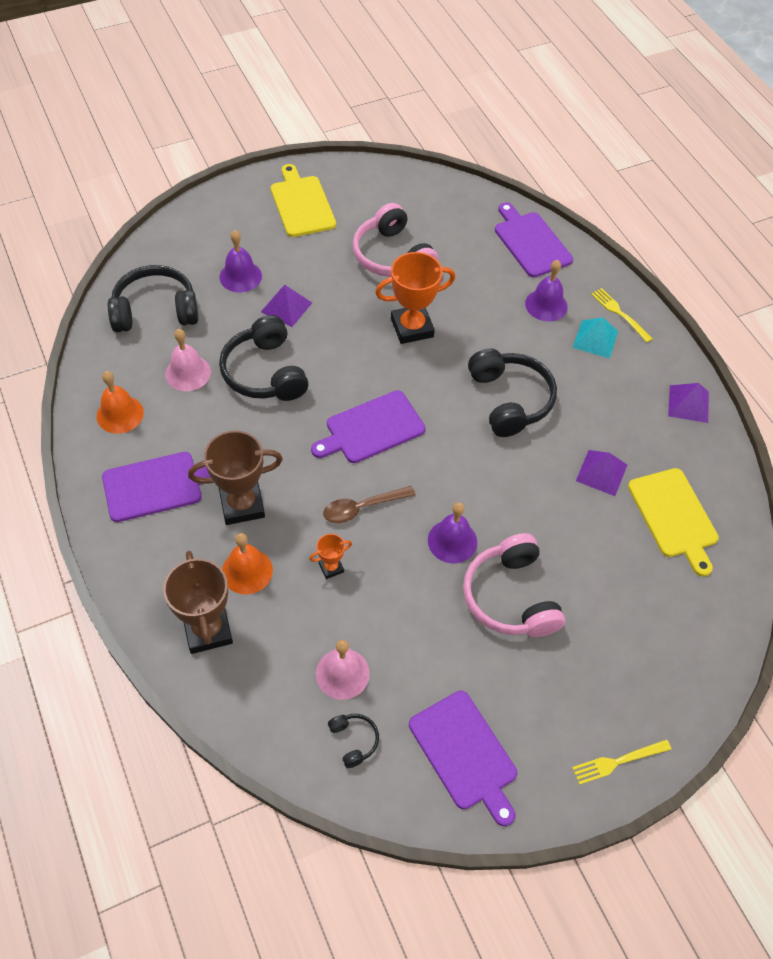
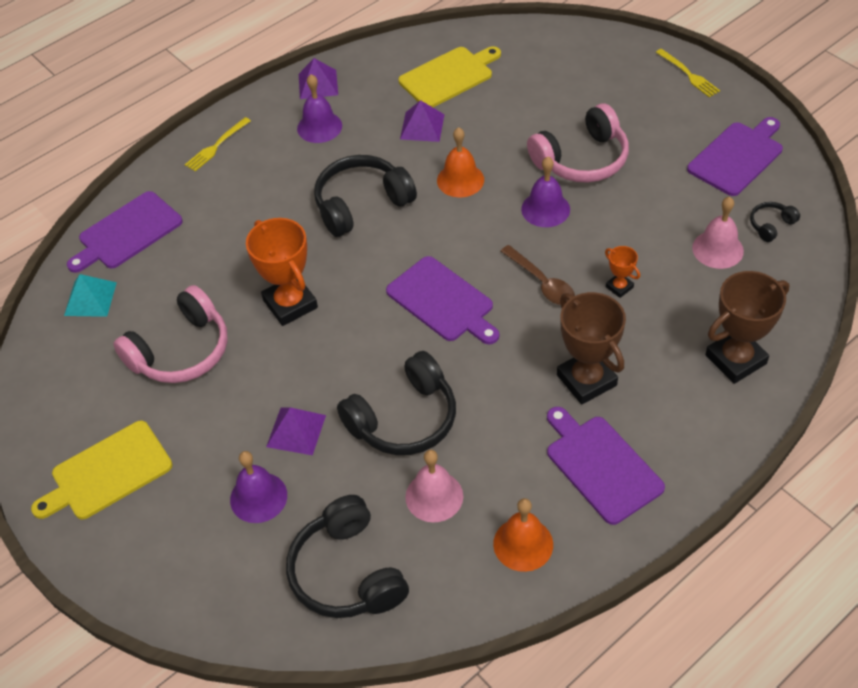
camera: 100 degrees left, 5 degrees down
(247, 571) = (658, 350): orange bell -> orange bell (460, 180)
(546, 305) = (221, 202): purple bell -> purple bell (319, 127)
(595, 339) = (258, 157): turquoise pyramid -> turquoise pyramid (90, 299)

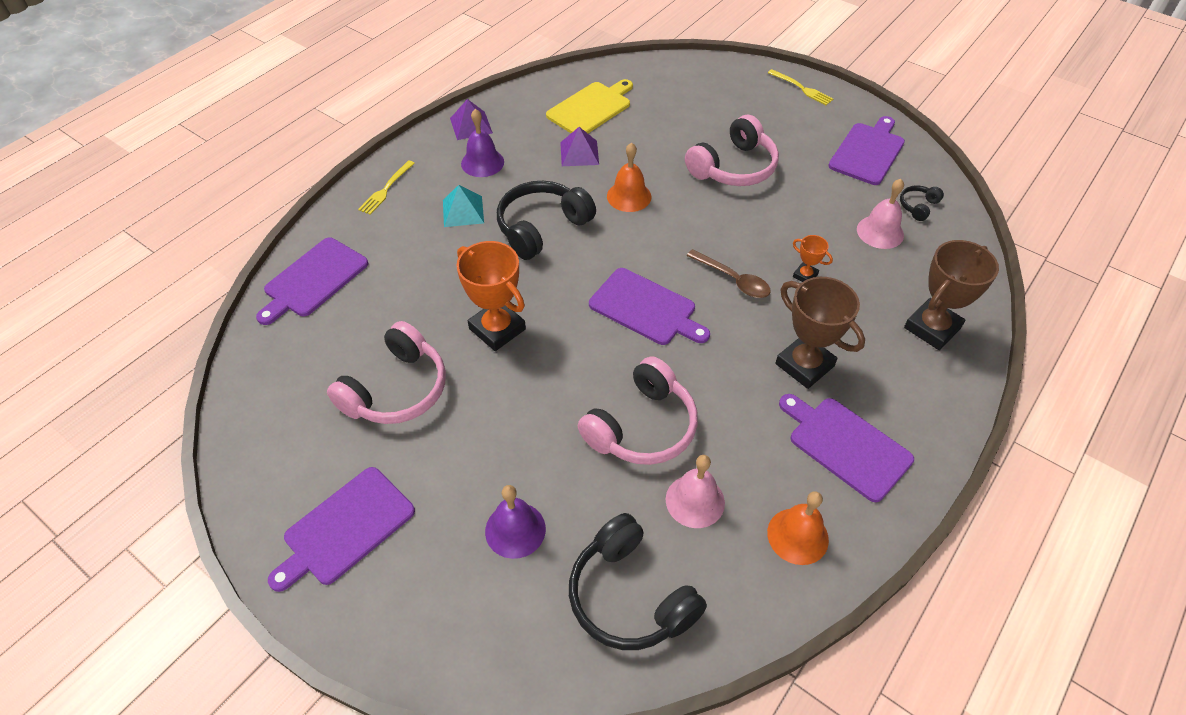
camera: 15 degrees left, 0 degrees up
(90, 299) = (288, 349): turquoise pyramid -> turquoise pyramid (463, 211)
(107, 472) = (345, 528): yellow cutting board -> purple cutting board
(296, 430) = (536, 454): purple pyramid -> none
(404, 419) = (642, 427): black headphones -> pink headphones
(545, 209) = (715, 214): purple bell -> none

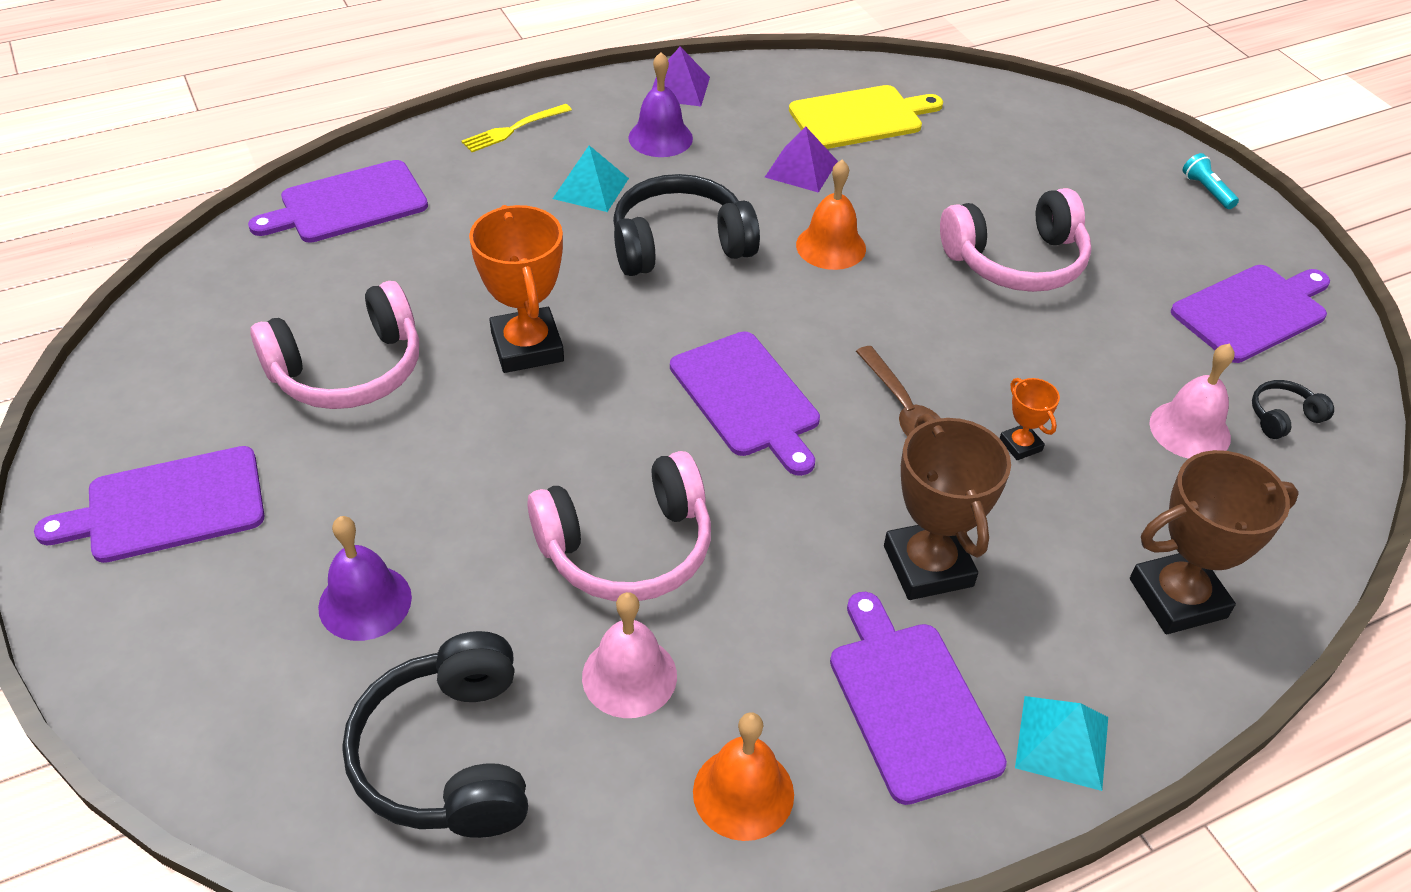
camera: 25 degrees right, 5 degrees down
(802, 88) = (1206, 190): yellow fork -> turquoise flashlight
(929, 431) = (1062, 742): none -> turquoise pyramid

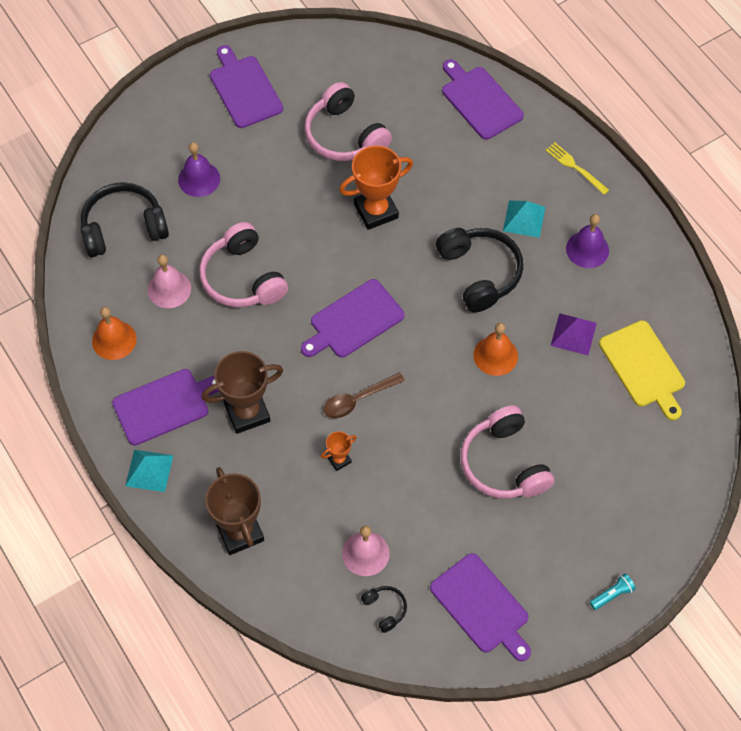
camera: 85 degrees right, 15 degrees up
(679, 88) = (648, 253): purple pyramid -> none

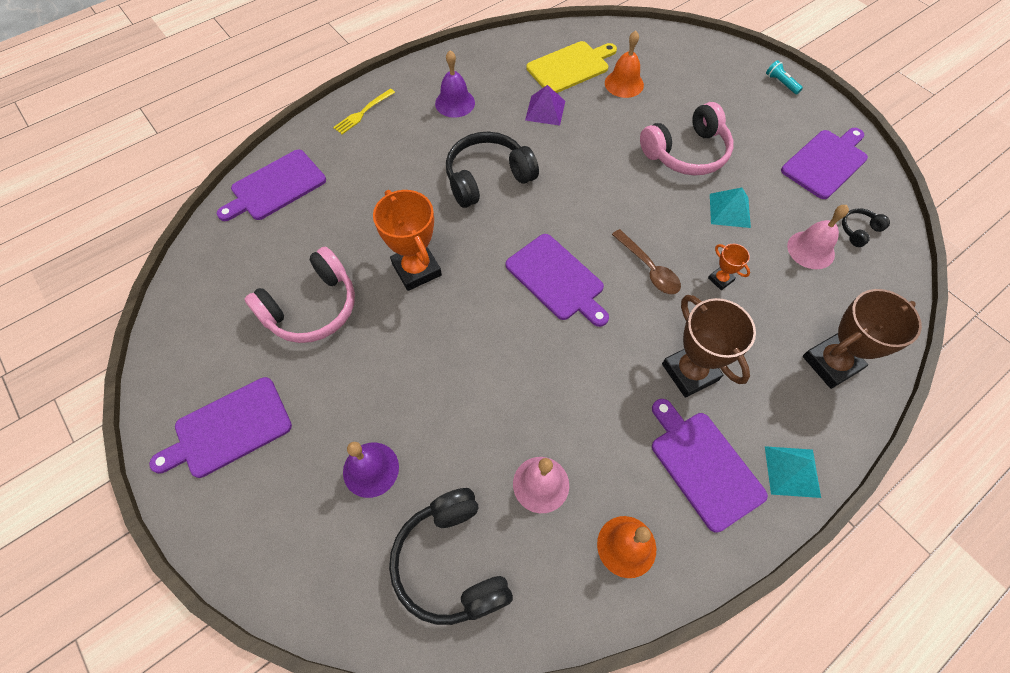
camera: 95 degrees left, 0 degrees up
(242, 278) = (515, 397): pink headphones -> none
(495, 355) = (577, 163): orange bell -> orange bell (624, 84)
(524, 219) = (423, 147): turquoise pyramid -> turquoise pyramid (730, 210)

